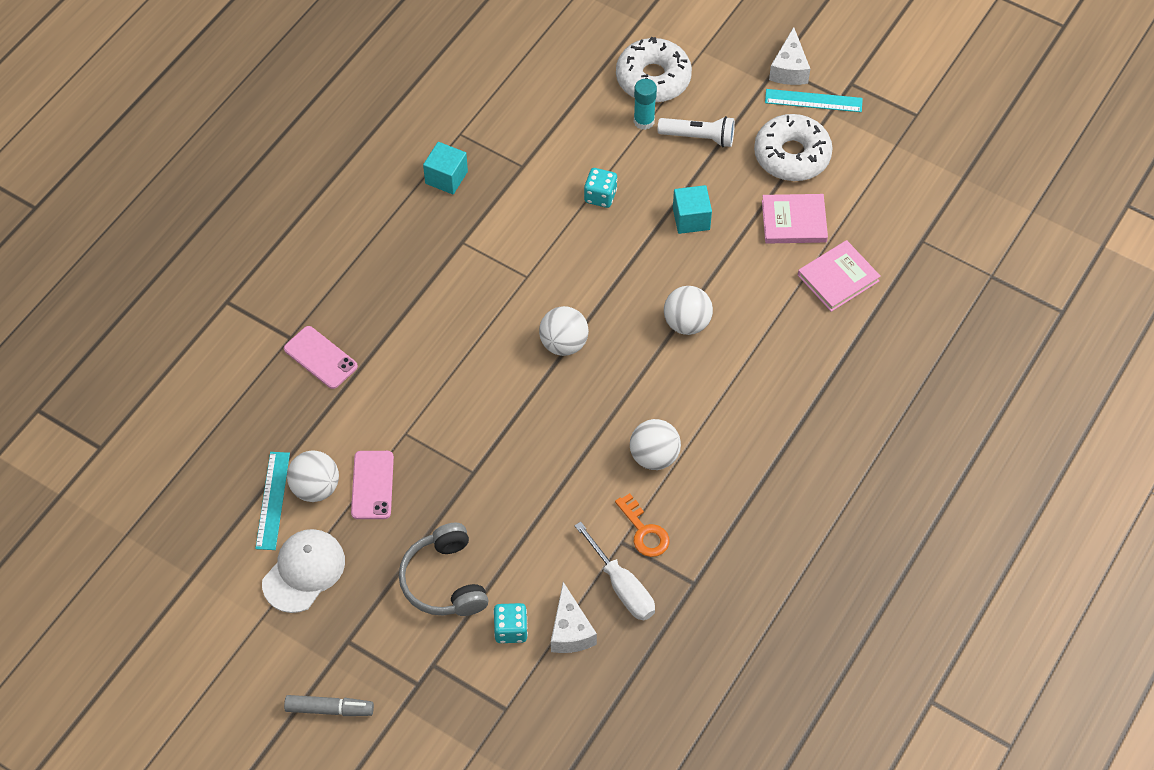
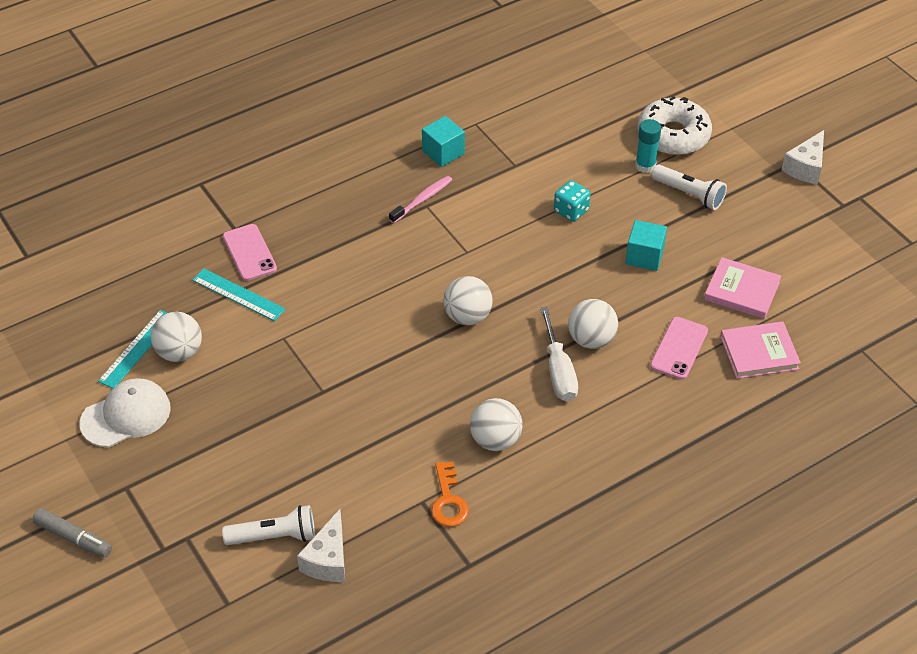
camera: 25 degrees right, 10 degrees down
(372, 485) = (229, 368): pink phone -> pink phone (679, 348)
(444, 581) = (241, 471): grey headphones -> none
(455, 237) = (422, 200): none -> pink toothbrush
(511, 629) = (274, 536): turquoise dice -> white flashlight
(621, 586) = (399, 540): white screwdriver -> white screwdriver (558, 370)
(792, 155) = (769, 237): white donut -> none
(813, 101) = (815, 200): turquoise ruler -> turquoise ruler (238, 295)

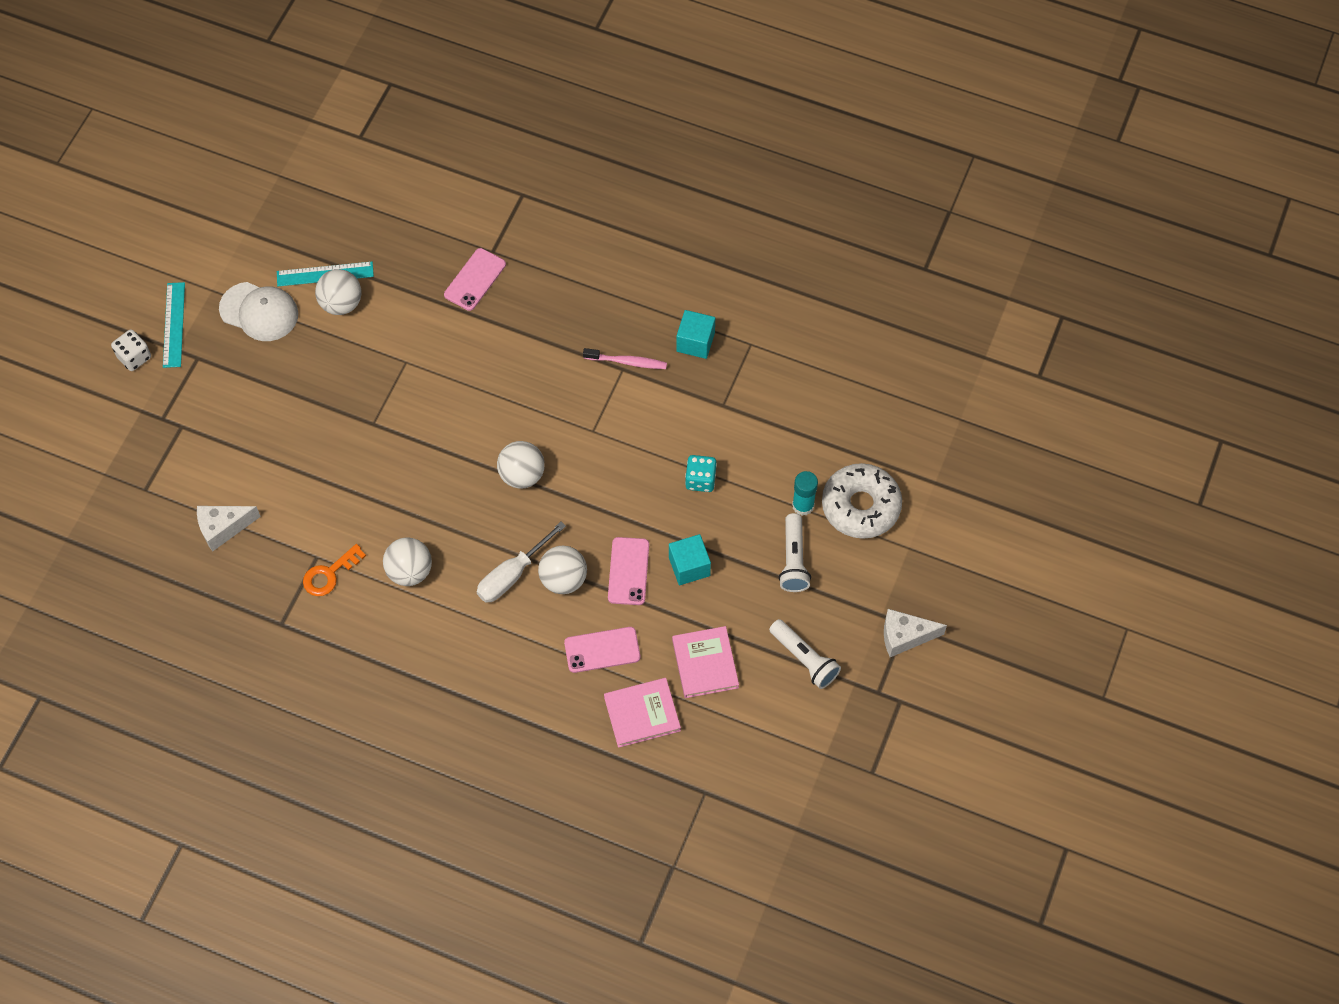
camera: 55 degrees right, 15 degrees up
(73, 538) = (134, 357): grey marker -> white dice
(238, 295) = (426, 302): turquoise ruler -> turquoise ruler (173, 325)
(274, 536) = (220, 481): white flashlight -> white flashlight (804, 659)
(618, 295) = (628, 571): none -> pink phone
(759, 353) = (642, 714): pink book -> pink book turned 60 degrees counterclockwise

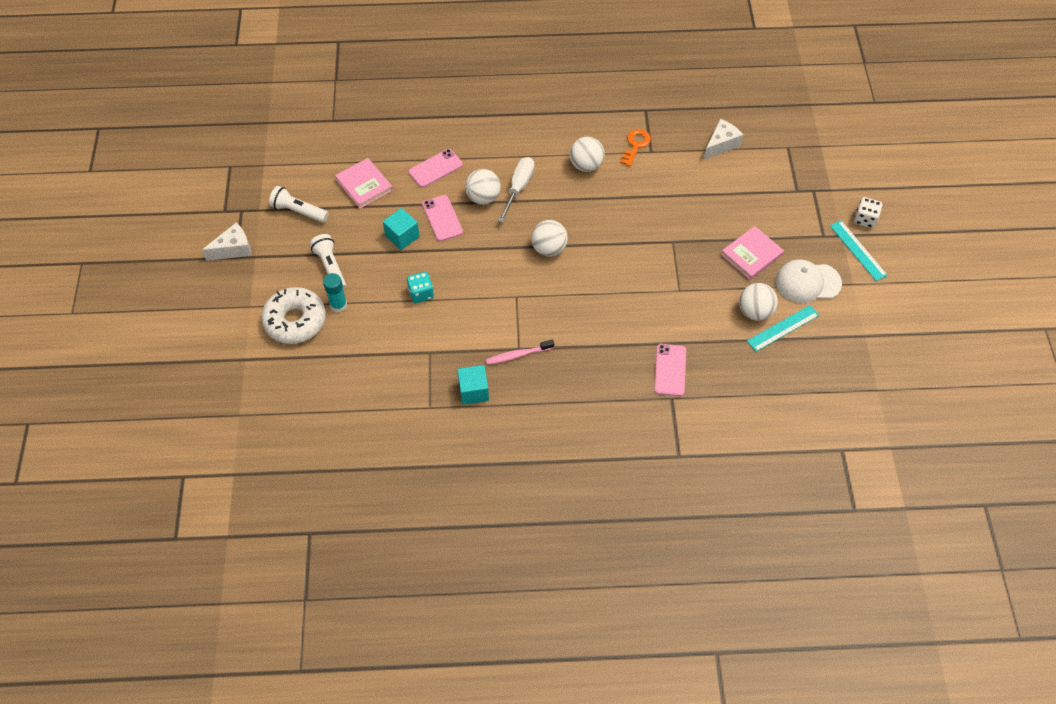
camera: 155 degrees right, 5 degrees down
(642, 714) = (392, 144): pink book -> pink book (751, 254)

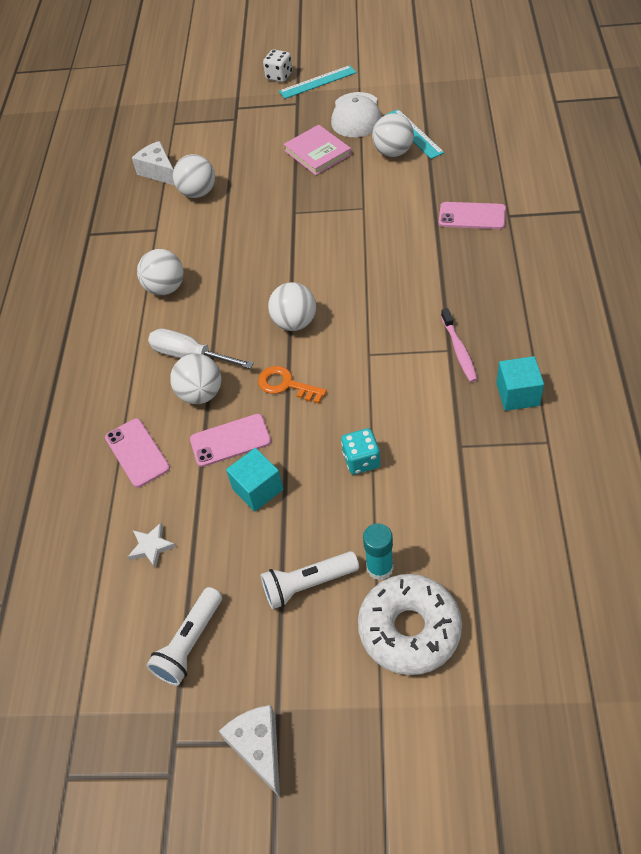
camera: 80 degrees left, 5 degrees down
(364, 185) = (151, 547): pink book -> white star
(635, 145) = (143, 242): orange key -> orange key (286, 385)
(696, 174) = (198, 192): none -> white ball

